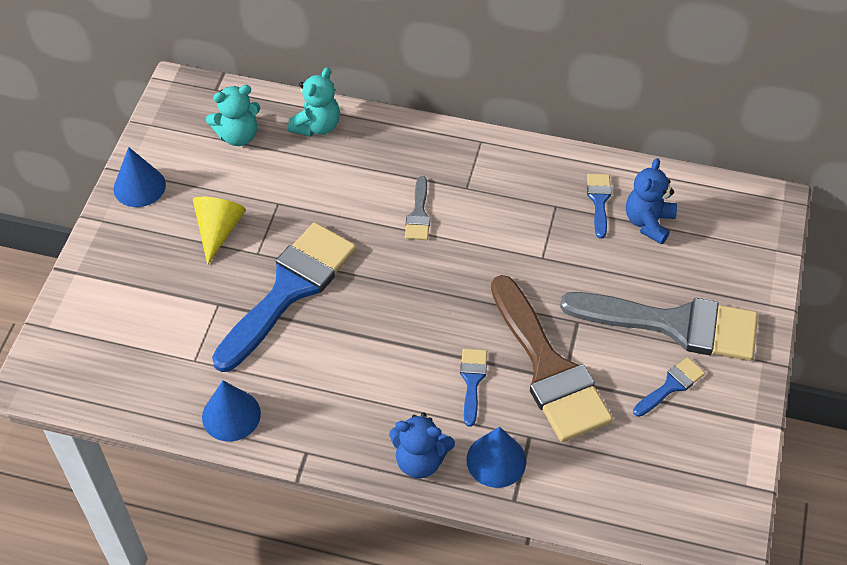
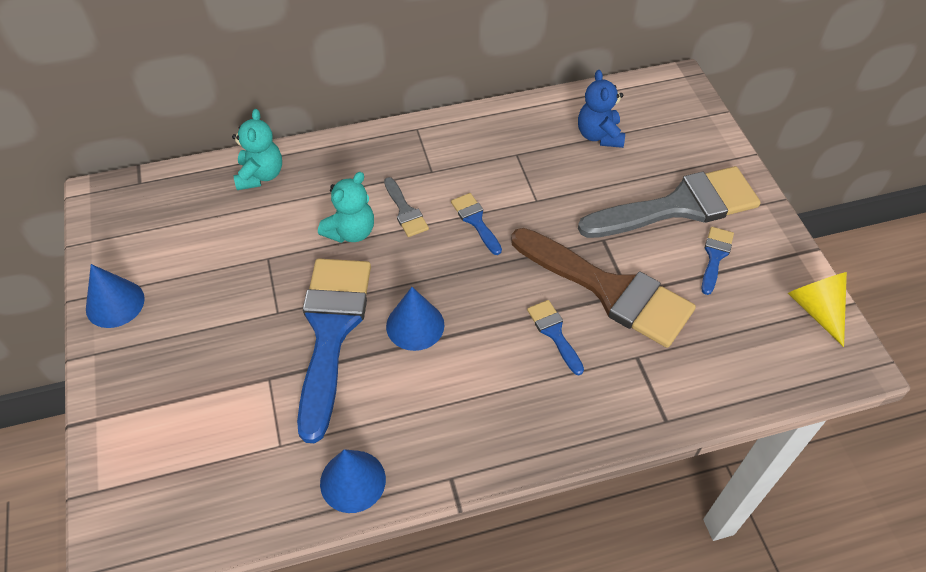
camera: 30 degrees left, 0 degrees up
(218, 230) = (224, 309): yellow cone -> yellow cone (816, 309)
(238, 136) = (188, 214): turquoise teddy bear -> turquoise teddy bear (351, 232)
(420, 460) = (560, 429): blue teddy bear -> none
(496, 460) = (625, 393): blue cone -> blue cone (415, 325)
(599, 201) = (548, 135): blue brush -> blue brush (475, 221)

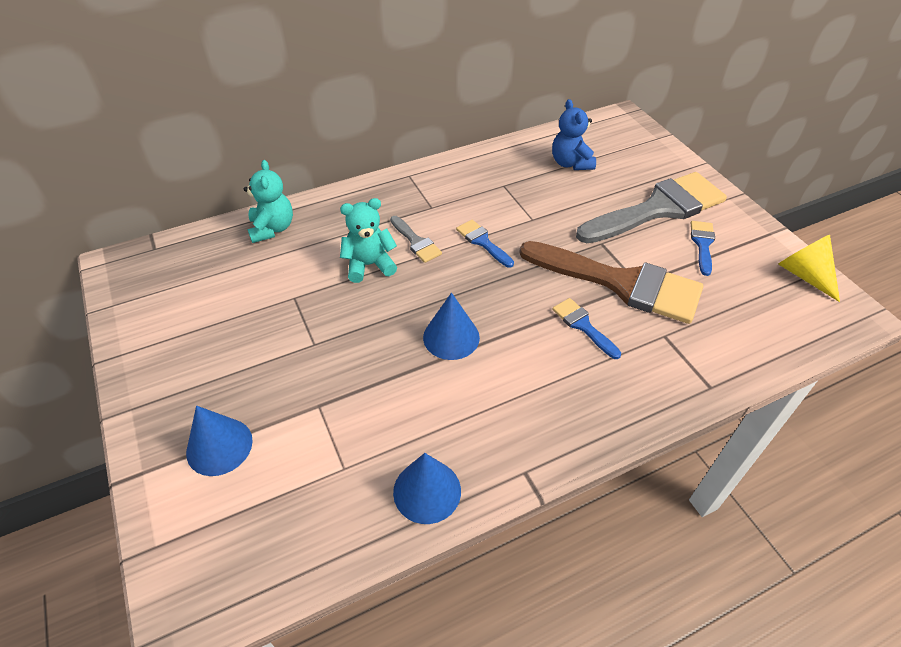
camera: 10 degrees left, 5 degrees down
(115, 303) = (146, 358): blue cone -> blue cone (219, 446)
(331, 331) = (371, 354): blue brush -> none
(351, 232) = (369, 265): turquoise teddy bear -> turquoise teddy bear turned 135 degrees counterclockwise

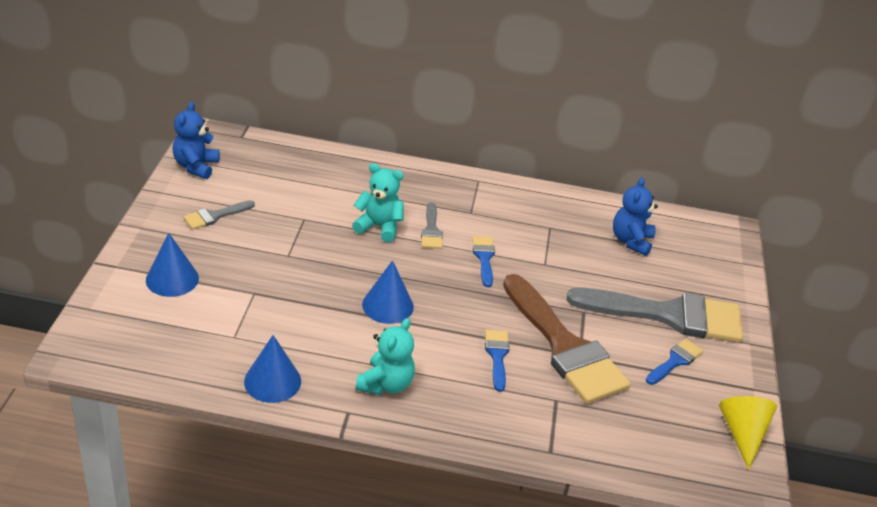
camera: 30 degrees right, 10 degrees down
(133, 305) = (196, 166): none -> blue teddy bear
(202, 347) = (215, 216): none -> grey brush
(272, 228) = (334, 165): turquoise teddy bear -> turquoise teddy bear (385, 384)

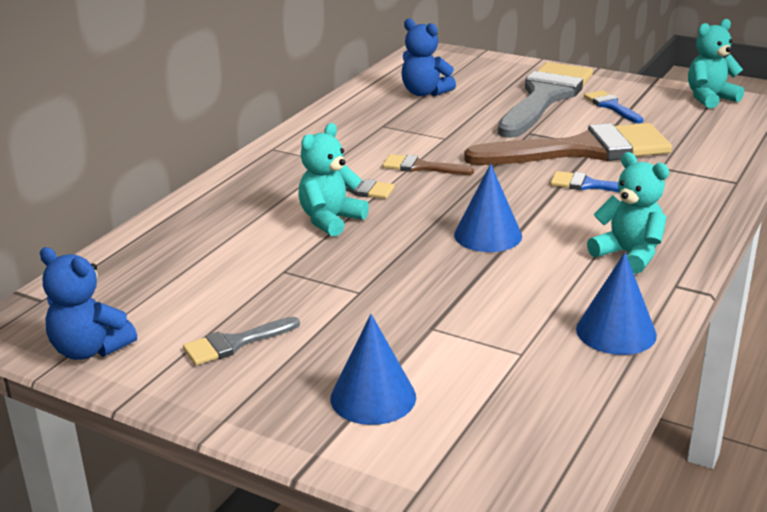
camera: 65 degrees left, 10 degrees down
(215, 216) = (235, 343): grey brush -> grey brush turned 75 degrees clockwise
(484, 258) = (421, 167): blue brush -> brown brush
(742, 434) = (710, 98): yellow cone -> turquoise teddy bear

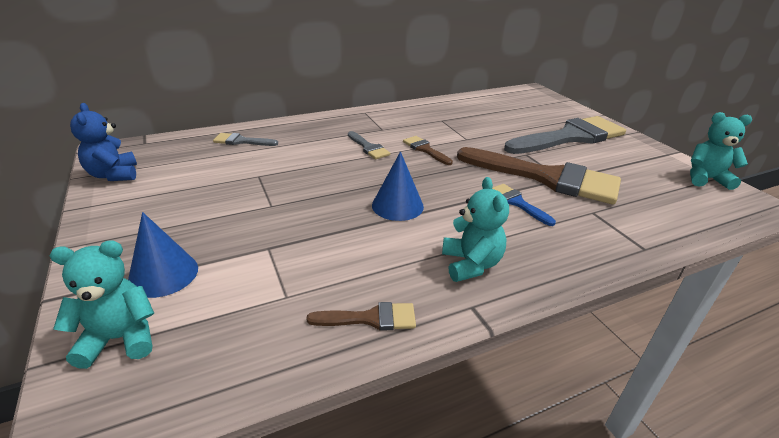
camera: 35 degrees right, 5 degrees up
(235, 343) = (167, 203): grey brush -> grey brush (241, 141)
(330, 220) = (327, 159): turquoise teddy bear -> turquoise teddy bear (120, 338)
(424, 93) = (495, 111): blue teddy bear -> none
(611, 106) = (612, 158): blue brush -> none
(616, 332) = (370, 318): blue cone -> brown brush

